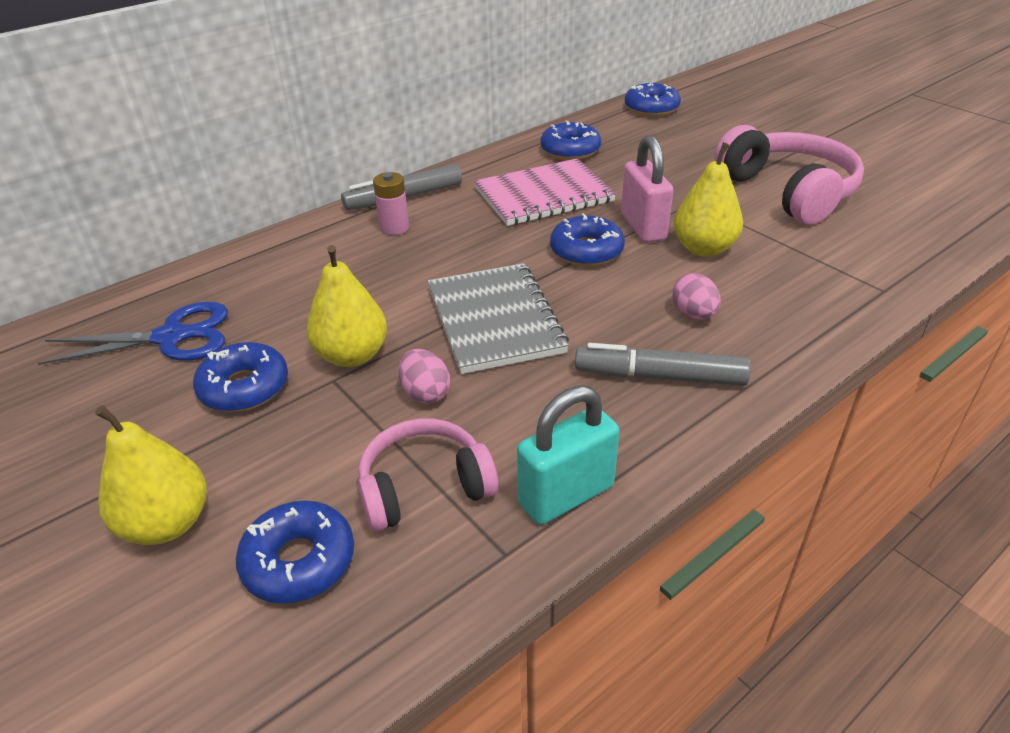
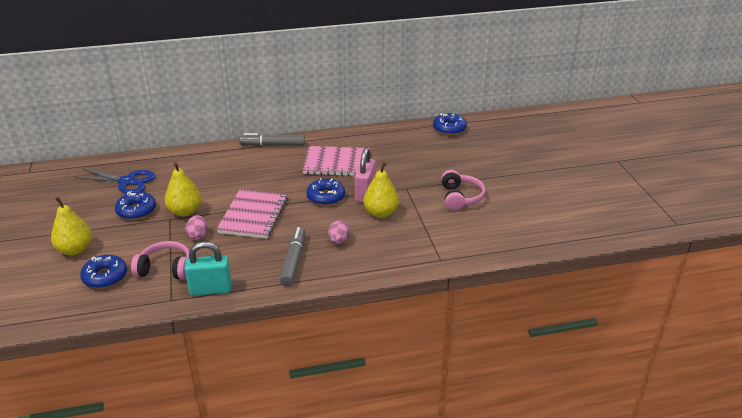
camera: 25 degrees right, 5 degrees down
(394, 227) = (254, 159): pink battery -> none
(494, 320) = (253, 215): grey notebook -> pink notebook
(570, 150) = (377, 142): blue donut -> none
(660, 376) = (293, 261): grey marker -> grey marker turned 60 degrees clockwise
(788, 192) = (460, 197): pink headphones -> pink headphones, size x0.64

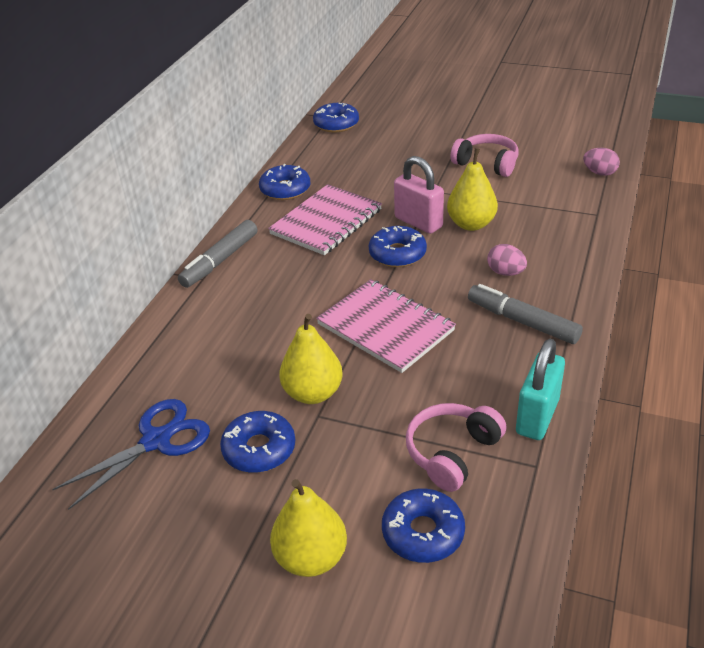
camera: 55 degrees left, 5 degrees up
(198, 235) = (391, 396): pink egg -> pink egg (599, 173)
(358, 139) = (285, 189): none -> blue donut

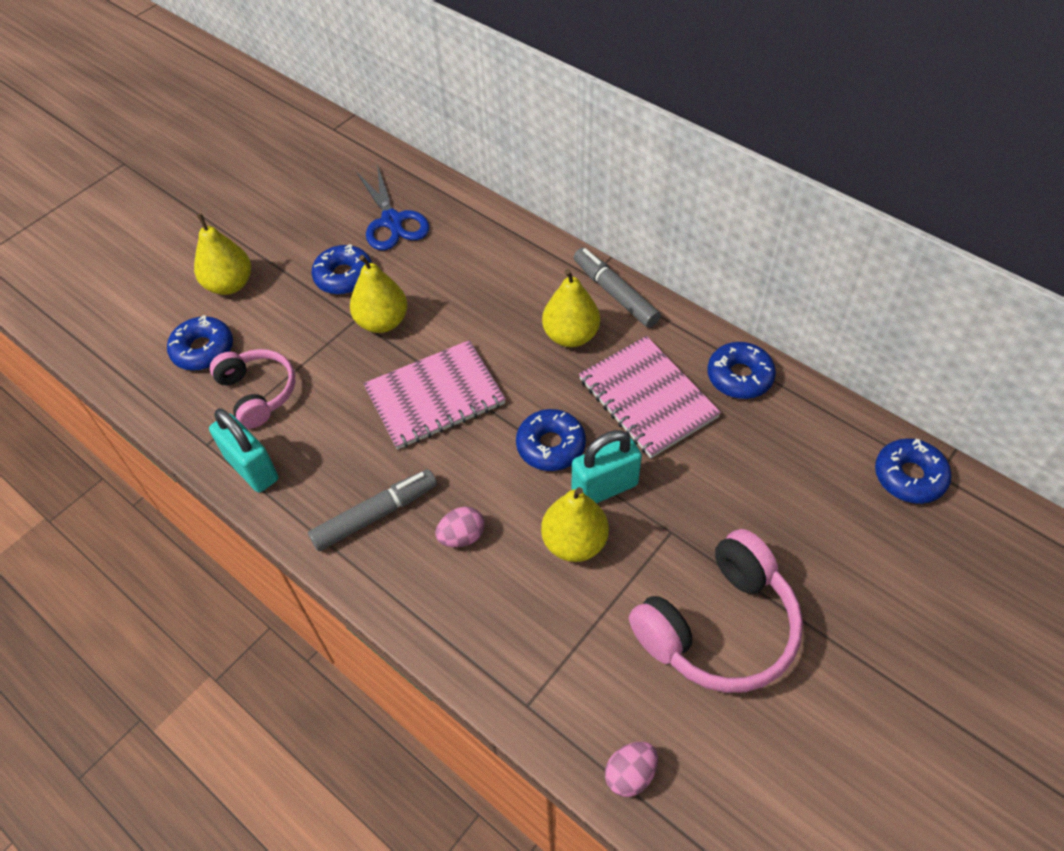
camera: 110 degrees right, 15 degrees up
(279, 272) = (570, 335): none -> yellow pear
(418, 222) = (604, 488): pink padlock -> turquoise padlock
(487, 163) = (719, 627): pink headphones -> pink headphones, size x1.57

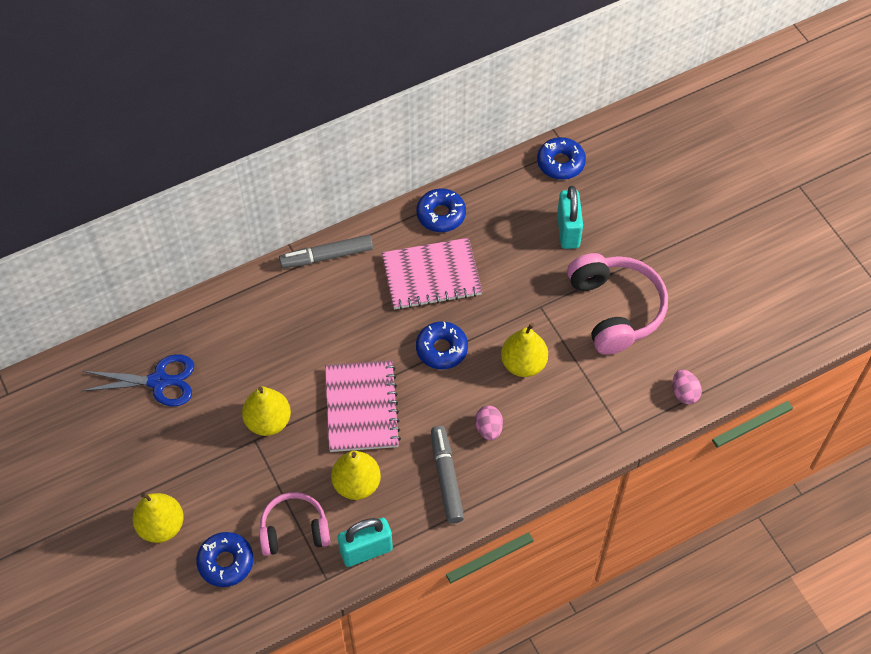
camera: 70 degrees left, 5 degrees up
(344, 276) = (202, 435): blue donut -> none
(570, 335) = (351, 300): yellow pear -> yellow pear (356, 484)
(604, 488) = (490, 330): turquoise padlock -> turquoise padlock (568, 231)

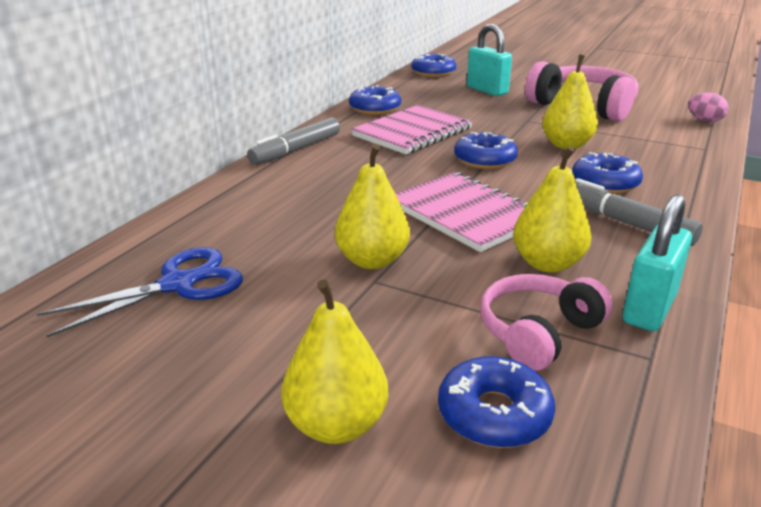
camera: 35 degrees left, 30 degrees down
(488, 428) = (605, 183): pink egg -> blue donut

